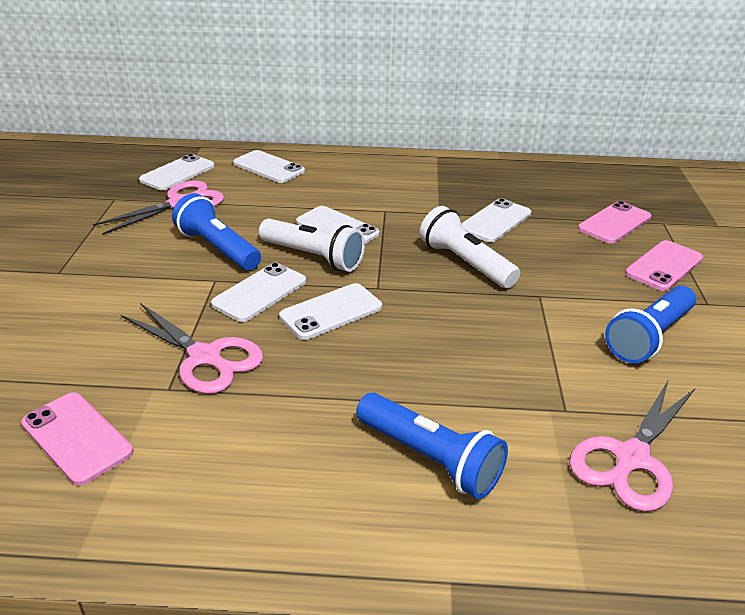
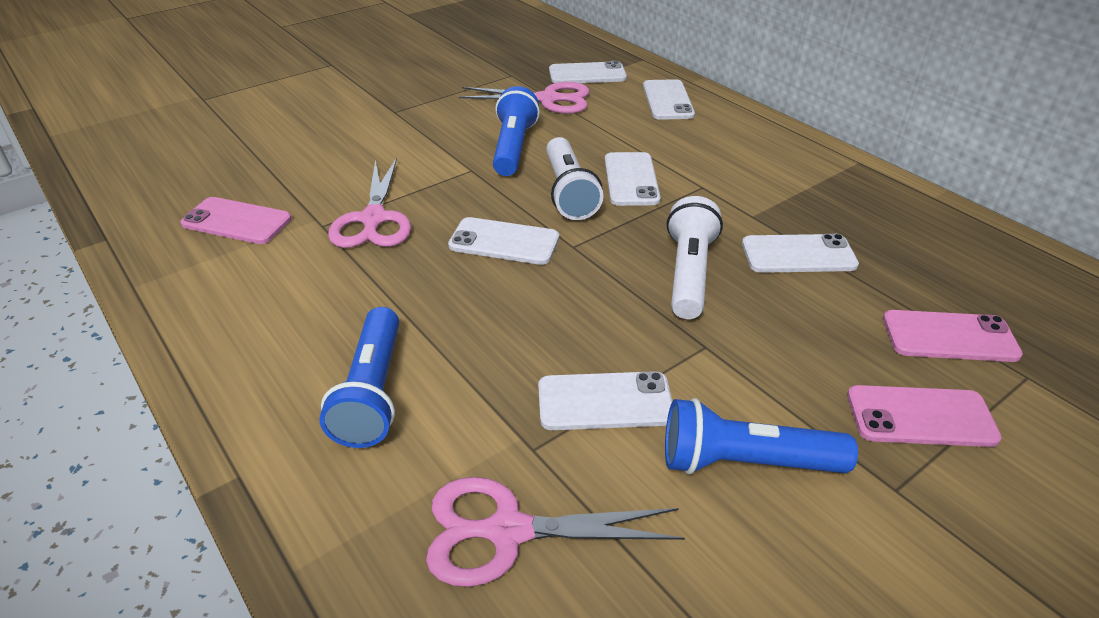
camera: 50 degrees right, 5 degrees up
(77, 438) = (236, 221): pink phone -> pink phone turned 75 degrees counterclockwise
(260, 292) = (483, 196): white phone -> white phone (605, 401)

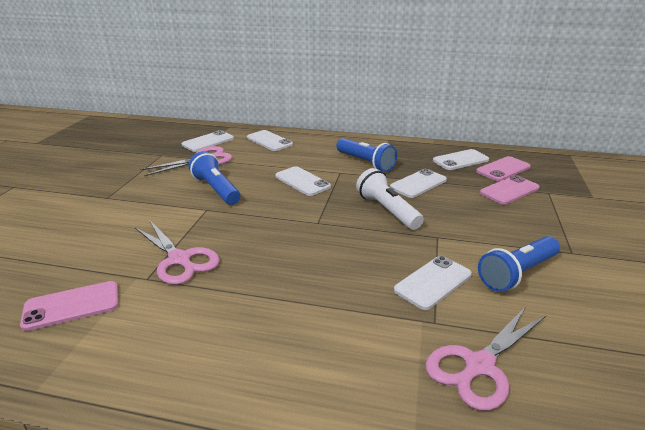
camera: 40 degrees left, 10 degrees down
(372, 392) = (316, 347): blue flashlight -> blue flashlight (365, 163)
(504, 242) = (279, 236): white phone -> white phone (460, 160)
(569, 192) = (279, 199): white flashlight -> none
(920, 417) = (542, 223): pink phone -> pink phone (503, 169)

